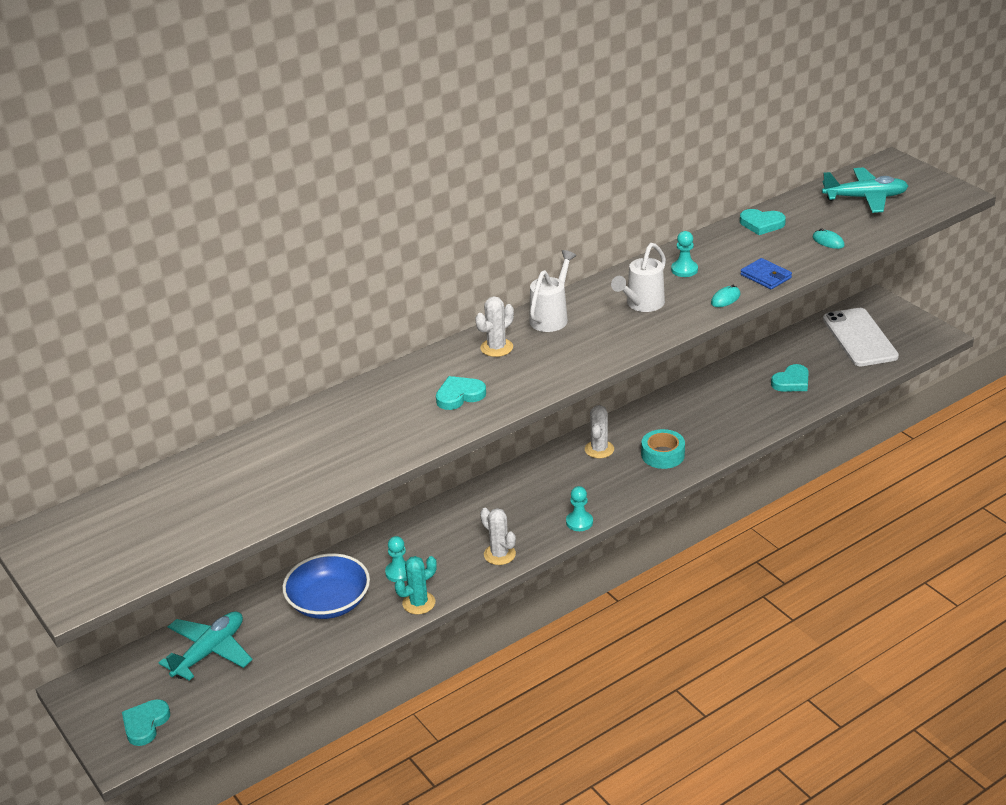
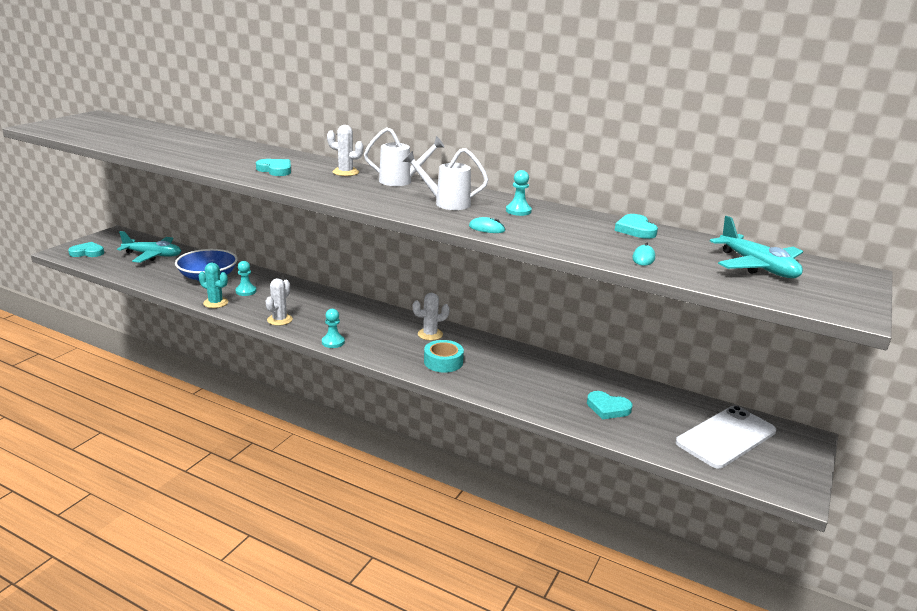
camera: 60 degrees right, 10 degrees down
(766, 276) = (543, 239): blue wallet -> none

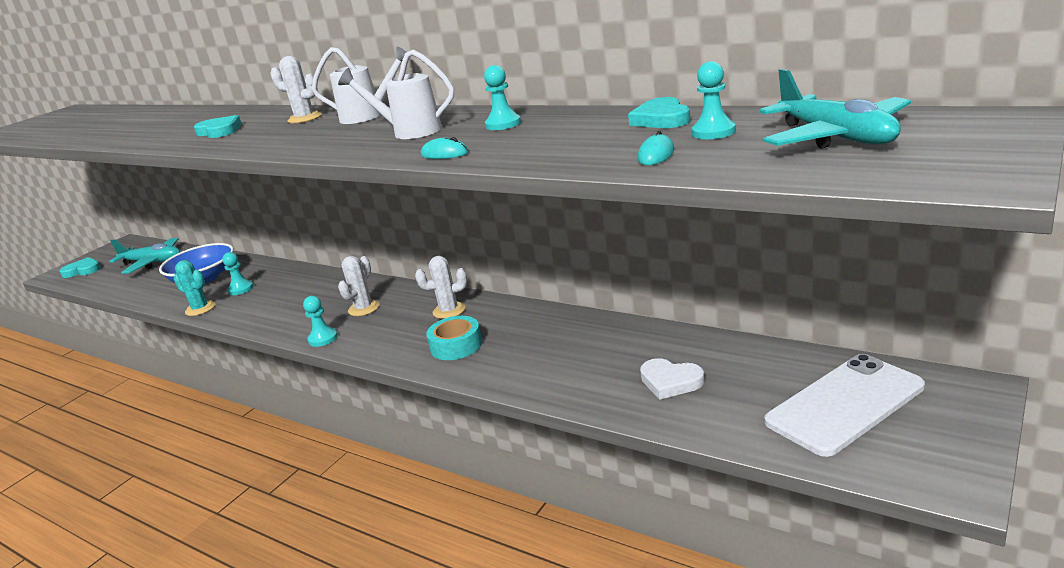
camera: 10 degrees right, 0 degrees up
(279, 320) = (268, 319): white cactus -> white cactus (364, 308)
(608, 408) = (670, 382): turquoise heart -> white heart
(676, 247) = (713, 132): none -> turquoise pawn

